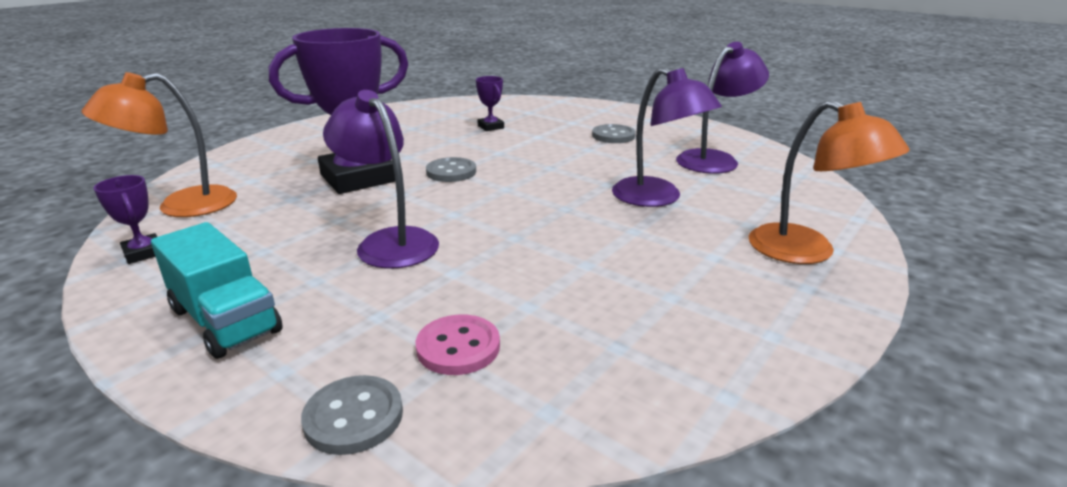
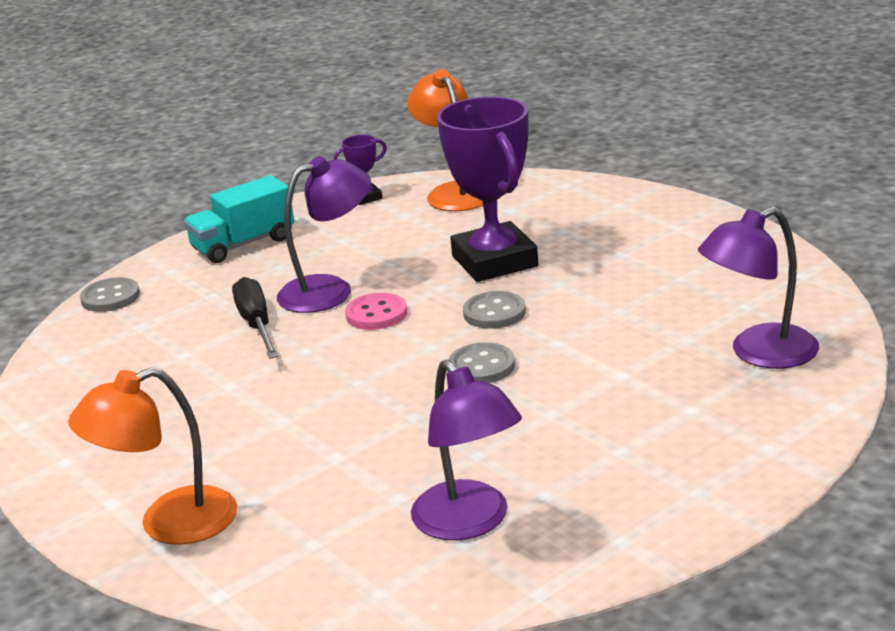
camera: 105 degrees right, 0 degrees up
(458, 347) = (151, 327): pink button -> pink button (376, 314)
(460, 271) = (257, 325): none -> black screwdriver
(491, 127) = (674, 337): purple trophy -> none
(613, 136) = (608, 442): grey button -> grey button (481, 366)
(657, 198) = (353, 447): purple lamp -> purple lamp (759, 353)

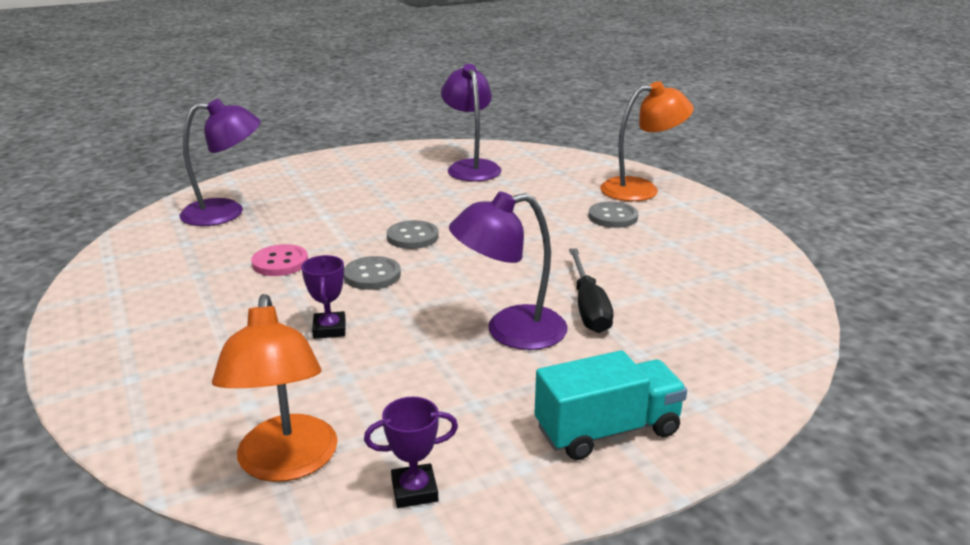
camera: 170 degrees left, 0 degrees up
(110, 297) = (764, 377): grey button -> grey button (613, 217)
(376, 314) = (473, 295): pink button -> pink button (280, 262)
(495, 261) = (329, 329): purple trophy -> purple trophy, size x0.43

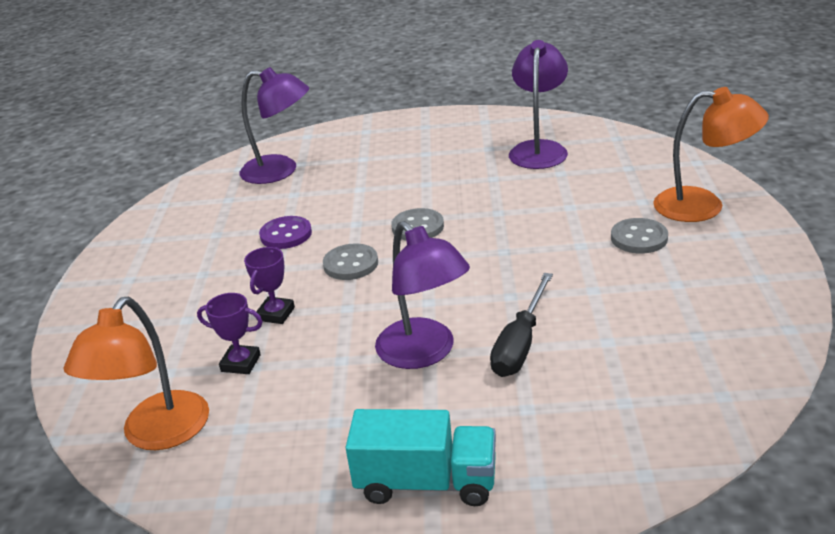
camera: 30 degrees right, 5 degrees up
(280, 262) = (286, 234): pink button -> purple button
(414, 490) = (228, 488): purple trophy -> purple trophy (241, 363)
(510, 331) = (424, 353): purple lamp -> purple lamp turned 135 degrees counterclockwise

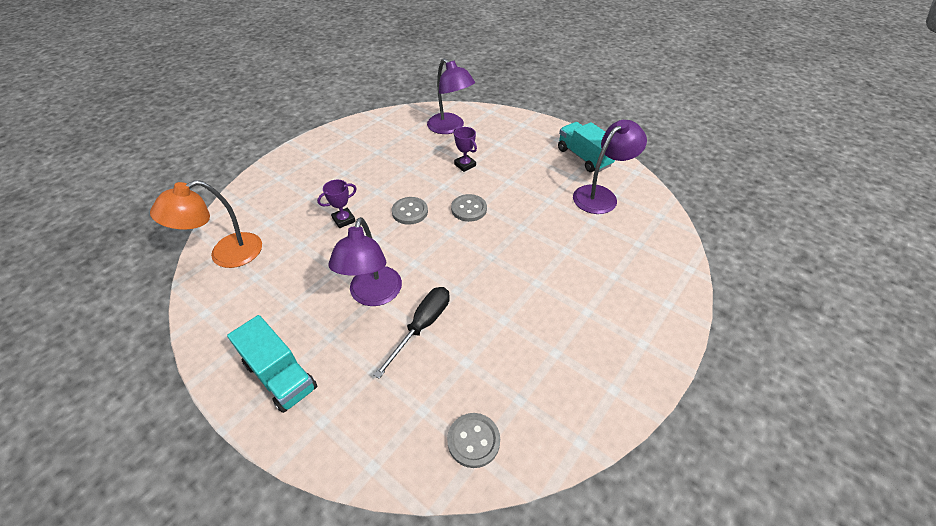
camera: 35 degrees right, 15 degrees up
(241, 363) = (297, 239): purple trophy -> purple trophy (465, 165)
(286, 234) = (405, 172): purple button -> none
(476, 128) = (584, 157): none -> turquoise truck
(520, 344) = (422, 326): black screwdriver -> black screwdriver turned 150 degrees clockwise
(639, 238) = (576, 302): grey button -> grey button (473, 440)
(703, 206) = (648, 306): orange lamp -> none

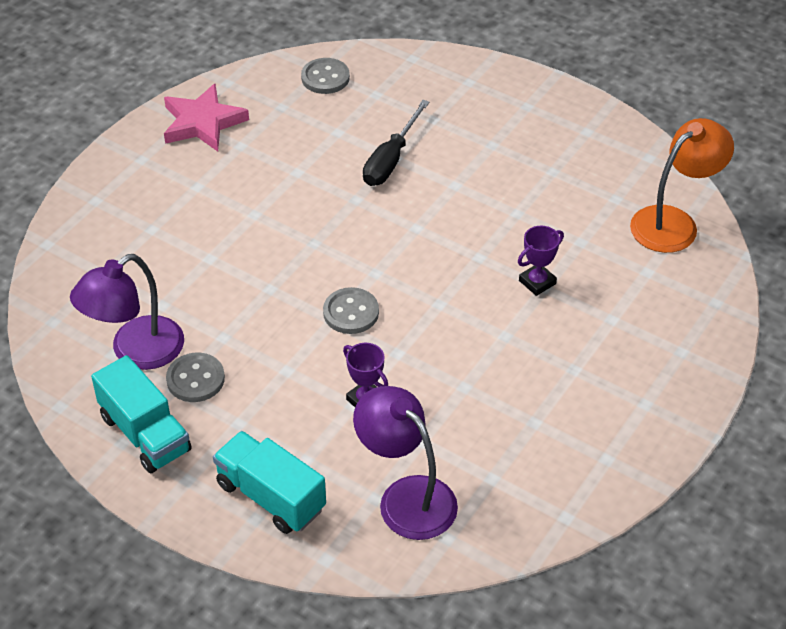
camera: 175 degrees right, 0 degrees up
(280, 376) = (527, 110): turquoise truck -> turquoise truck (271, 496)
(373, 295) = (458, 187): purple lamp -> none
(410, 212) = (441, 302): grey button -> grey button (195, 379)
(596, 384) = (202, 123): none -> pink star

